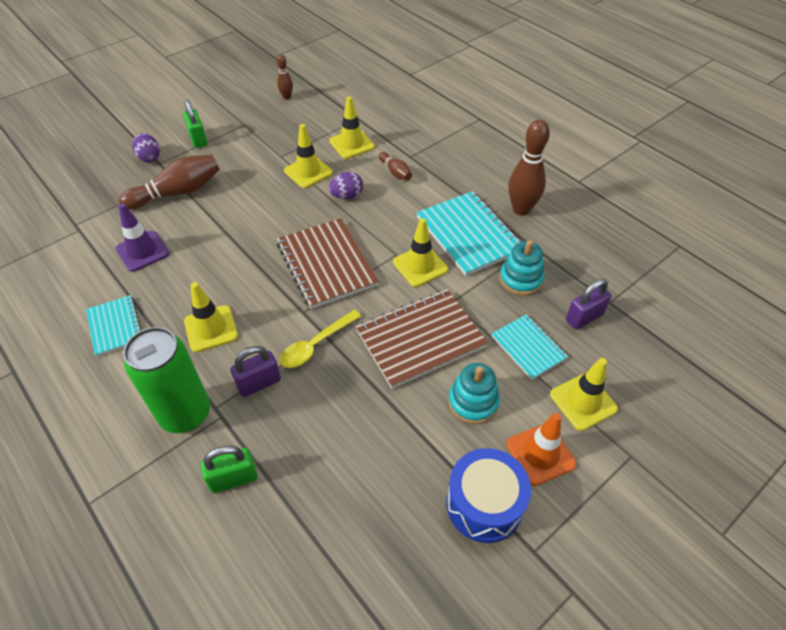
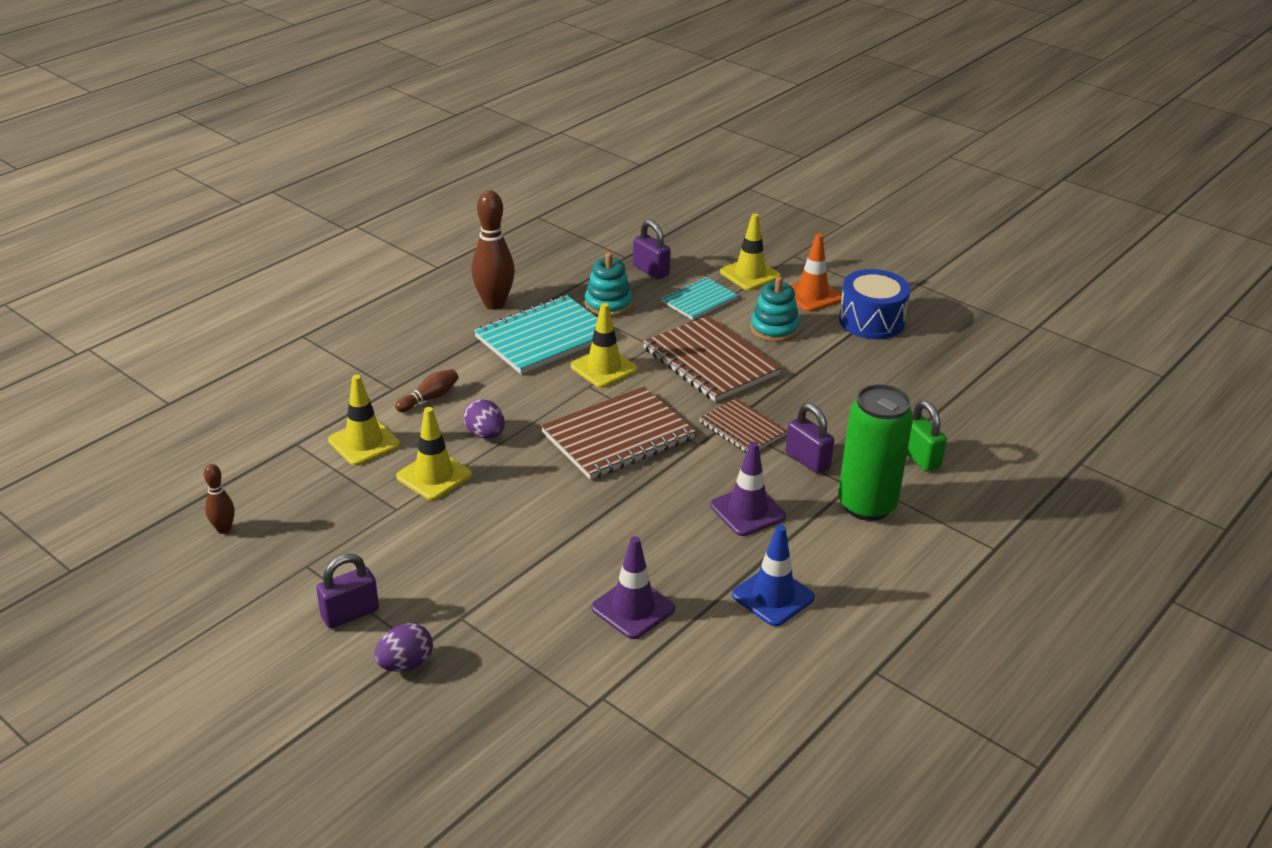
camera: 100 degrees left, 15 degrees down
(115, 326) = (773, 596): turquoise notebook -> blue traffic cone
(177, 192) = (496, 604): brown bowling pin -> none
(198, 139) = (350, 614): green padlock -> purple padlock
(211, 328) = (747, 511): yellow traffic cone -> purple traffic cone
(316, 345) = (742, 428): yellow spoon -> brown notebook

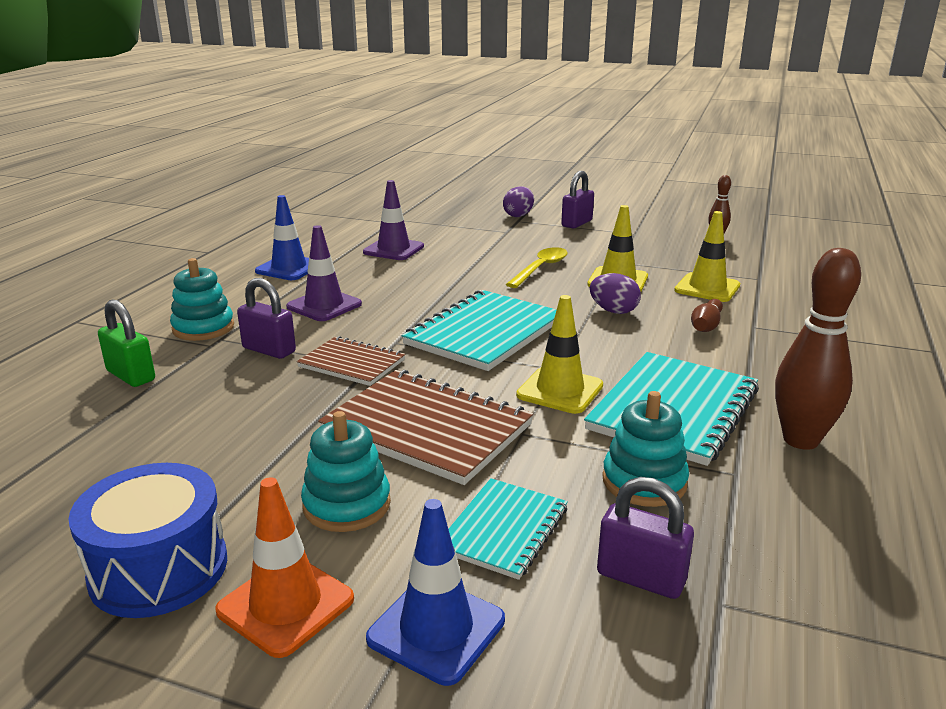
camera: 160 degrees right, 10 degrees down
(491, 518) = (540, 269): none -> yellow spoon
(618, 436) = (484, 333): brown notebook -> turquoise notebook
(750, 274) = (436, 629): yellow traffic cone -> blue traffic cone
(866, 505) = (203, 328): green can -> turquoise stacking toy

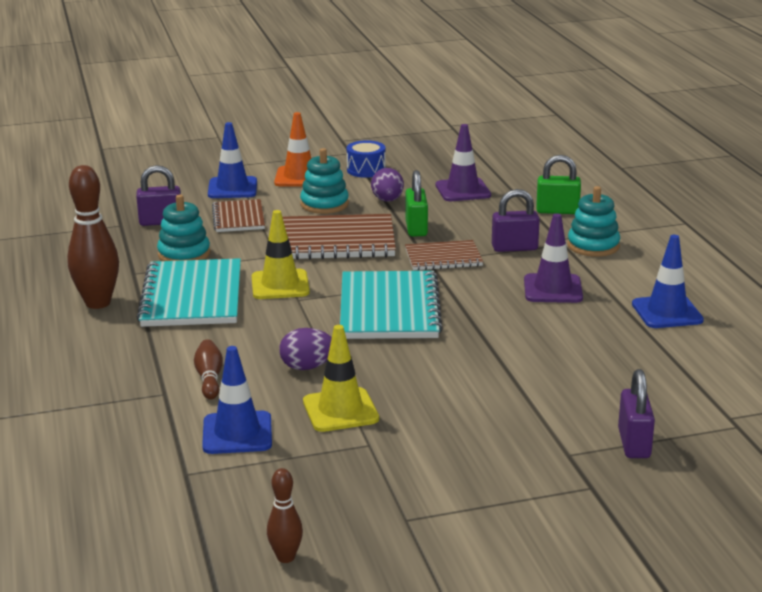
camera: 145 degrees right, 0 degrees up
(159, 569) = (366, 170): blue drum -> blue drum, size x0.63
(309, 410) = (416, 228): none -> green padlock
(393, 249) = (630, 371): purple traffic cone -> purple traffic cone (463, 190)
(504, 530) = (238, 218): turquoise notebook -> brown notebook
(518, 215) = (609, 501): purple egg -> purple egg (387, 200)
(540, 269) = (439, 399): yellow spoon -> none
(577, 223) = (507, 513): purple padlock -> purple padlock (634, 443)
(707, 288) = (237, 433): yellow traffic cone -> blue traffic cone

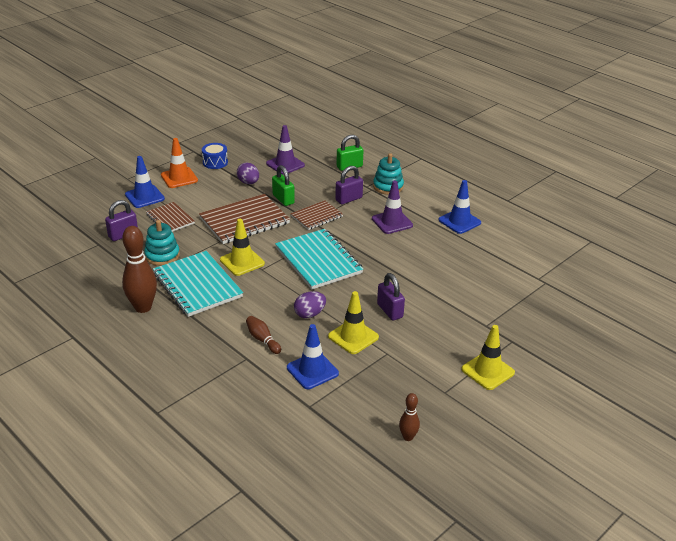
camera: 30 degrees left, 10 degrees up
(324, 204) = (214, 195): turquoise stacking toy -> none
(506, 514) = (487, 371): none -> yellow traffic cone
(634, 443) = (509, 308): purple padlock -> purple padlock (390, 311)

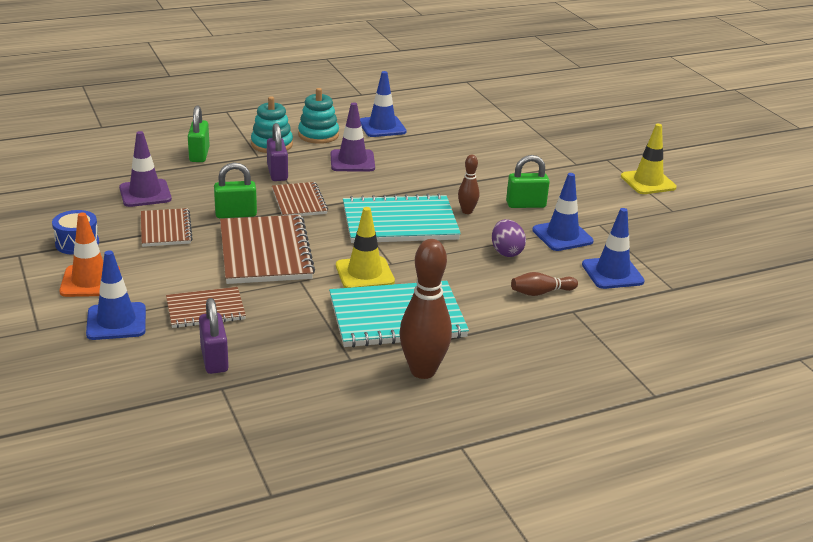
camera: 70 degrees left, 5 degrees down
(162, 255) = (301, 333): turquoise stacking toy -> turquoise stacking toy (318, 135)
(248, 182) = (165, 229): purple egg -> brown notebook
(353, 337) = (562, 236): yellow traffic cone -> blue traffic cone
(390, 311) = (526, 205): purple padlock -> green padlock
(408, 437) = (734, 245): brown bowling pin -> brown bowling pin (467, 211)

